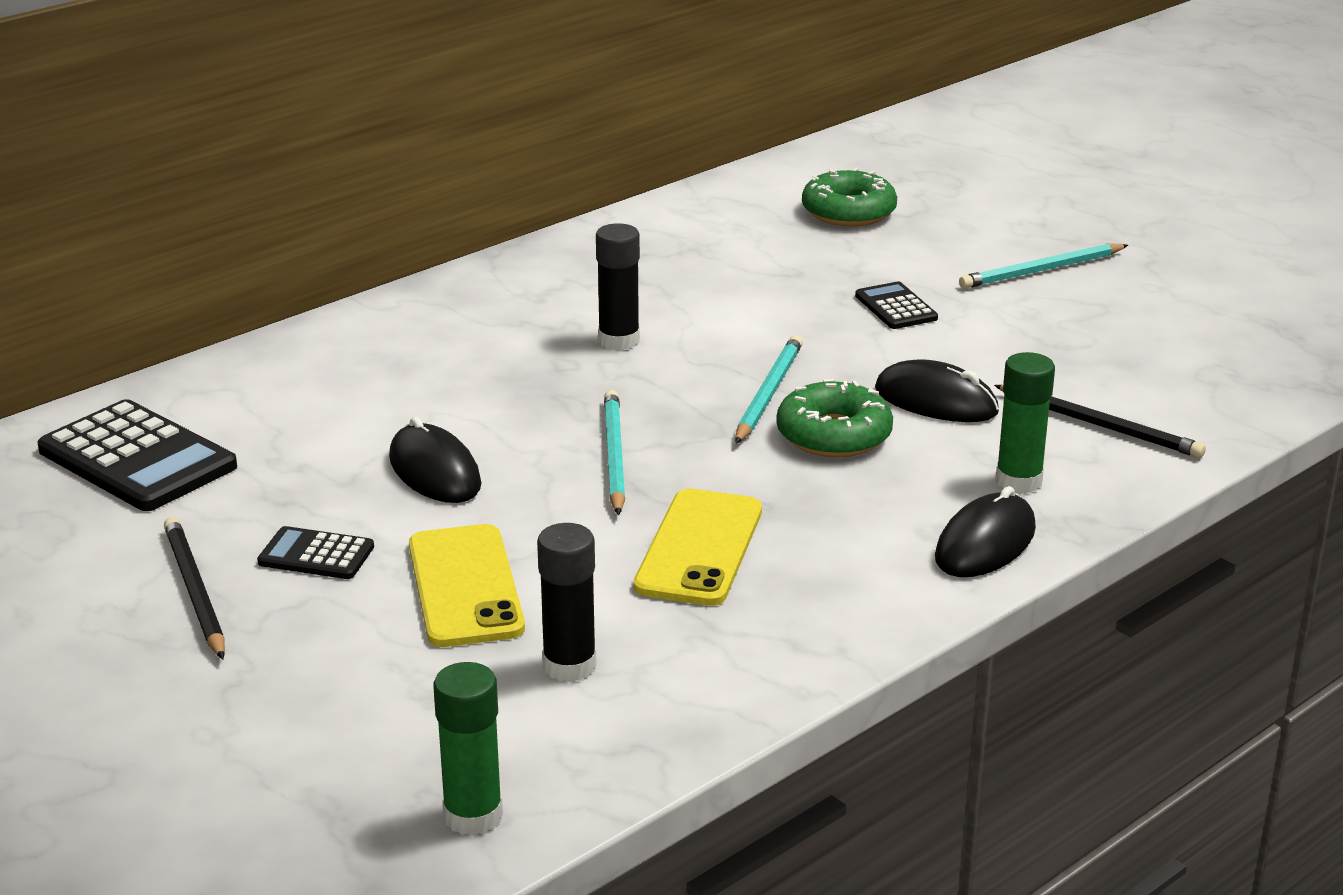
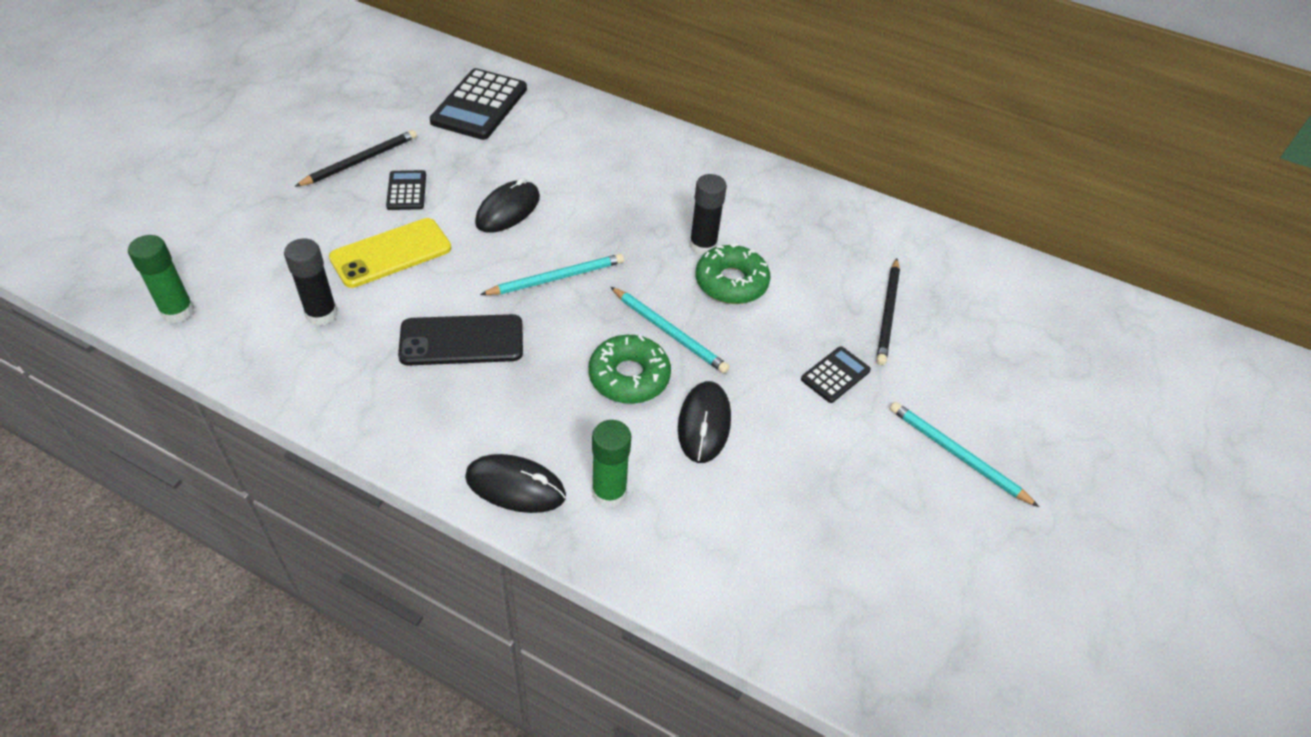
camera: 65 degrees right, 20 degrees up
(699, 548) = (462, 341): yellow phone -> black phone
(768, 394) = (669, 332): turquoise pencil -> turquoise pencil turned 45 degrees clockwise
(848, 212) = (973, 319): green donut -> green donut (731, 282)
(1099, 425) = (716, 532): black pencil -> black pencil (888, 313)

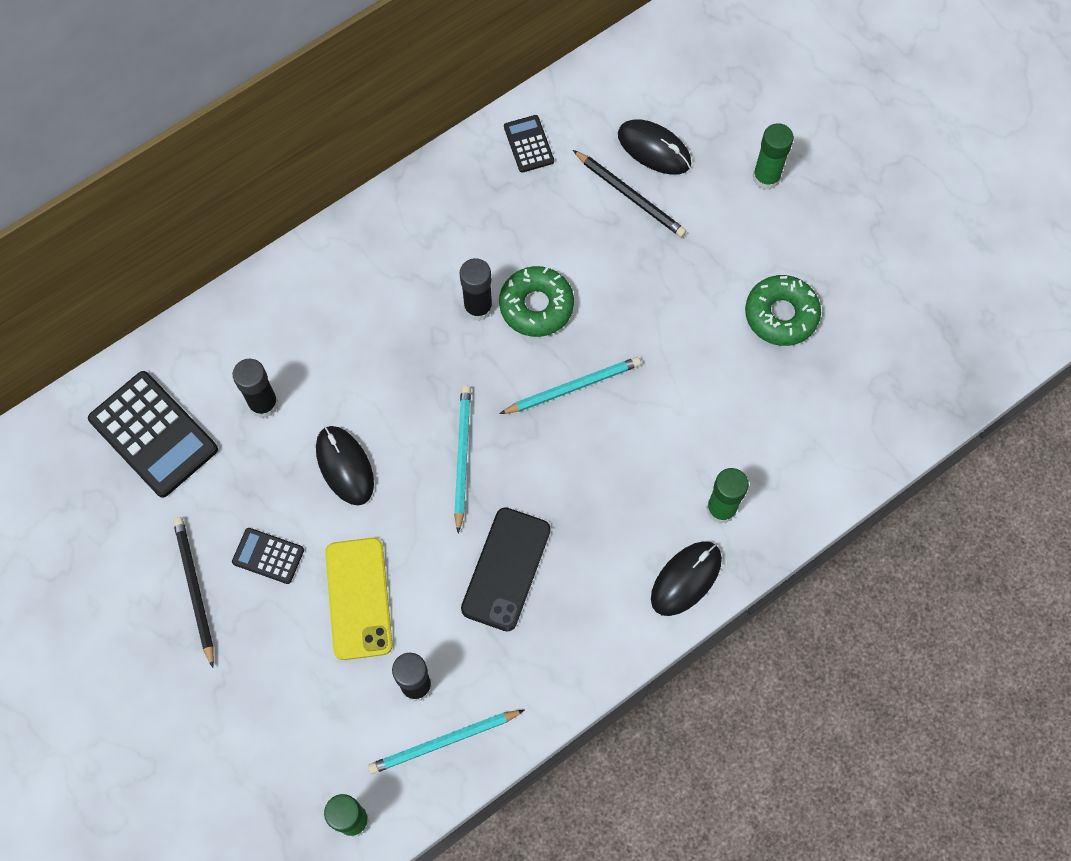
camera: 60 degrees left, 20 degrees up
(537, 151) = (263, 404): none -> black glue stick
(629, 377) = (609, 443): green donut -> green donut (781, 315)
(704, 424) = (684, 406): black mouse -> black mouse (654, 149)
(835, 375) = (678, 276): black calculator -> black calculator (528, 144)
(957, 455) = (793, 231): turquoise pencil -> turquoise pencil (444, 742)
(995, 412) = (766, 177): none -> green glue stick

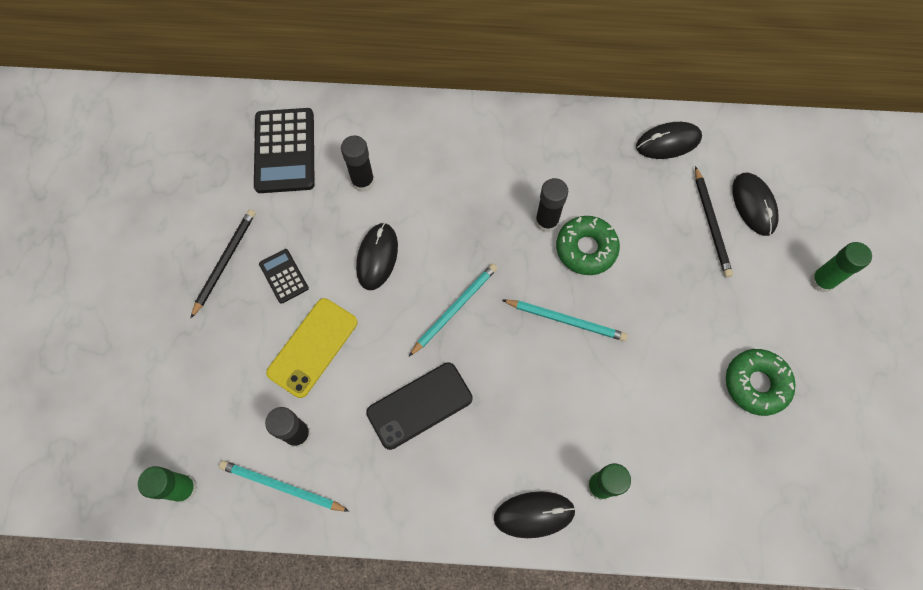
camera: 40 degrees right, 0 degrees up
(528, 144) = (668, 142): black calculator -> black mouse

